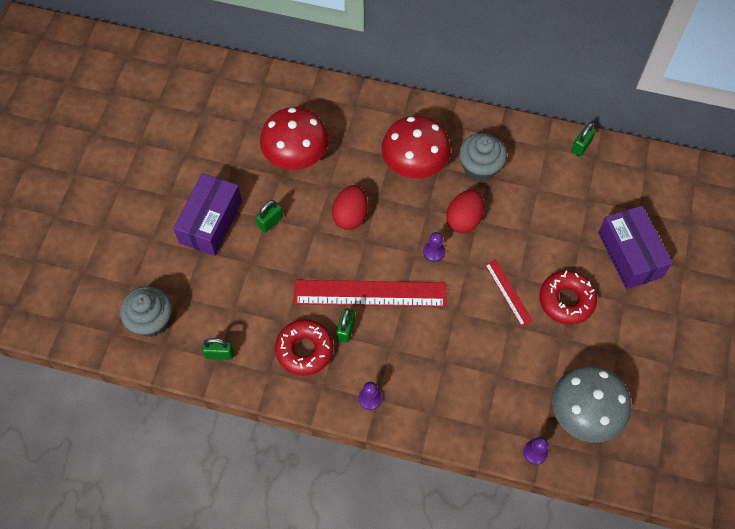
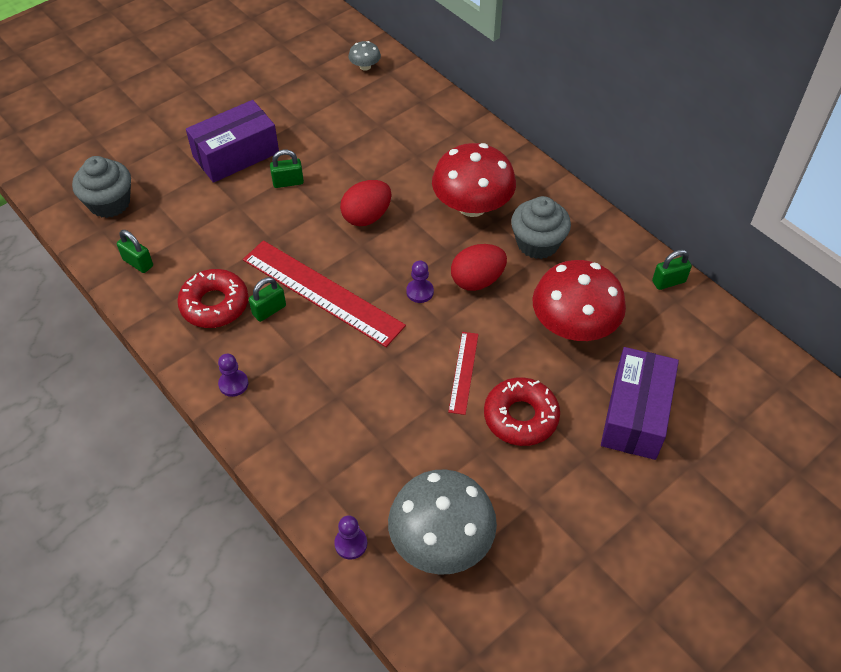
camera: 35 degrees right, 10 degrees down
(241, 89) = (365, 66): none -> grey mushroom
(296, 155) = (364, 141): red mushroom -> red mushroom (574, 325)

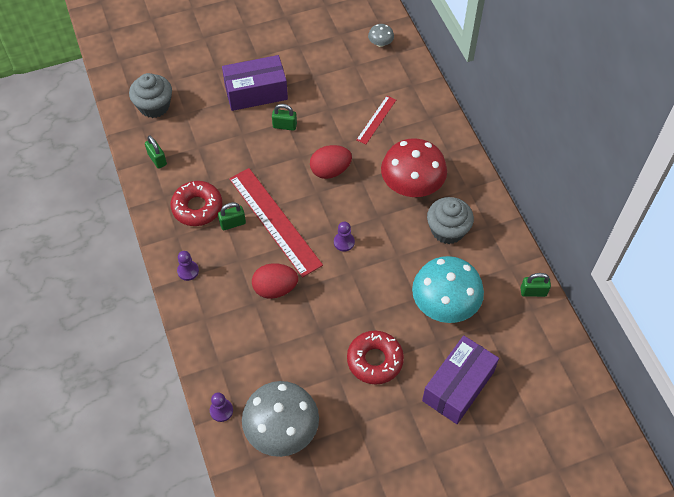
camera: 20 degrees right, 5 degrees up
(463, 372) = (349, 313): red ruler -> red ruler (376, 119)
(477, 280) = (389, 246): red egg -> red egg (275, 289)
(574, 325) = (445, 304): red mushroom -> turquoise mushroom

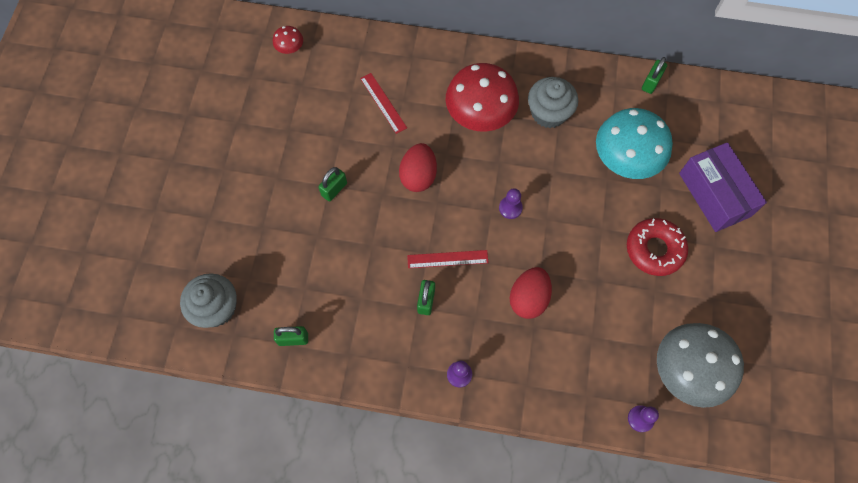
camera: 60 degrees left, 10 degrees up
(197, 207) = (384, 327): red donut -> none
(256, 92) = (271, 194): purple box -> none
(274, 221) = (447, 259): red ruler -> red ruler, size x0.50
(380, 43) = (290, 48): grey mushroom -> red mushroom

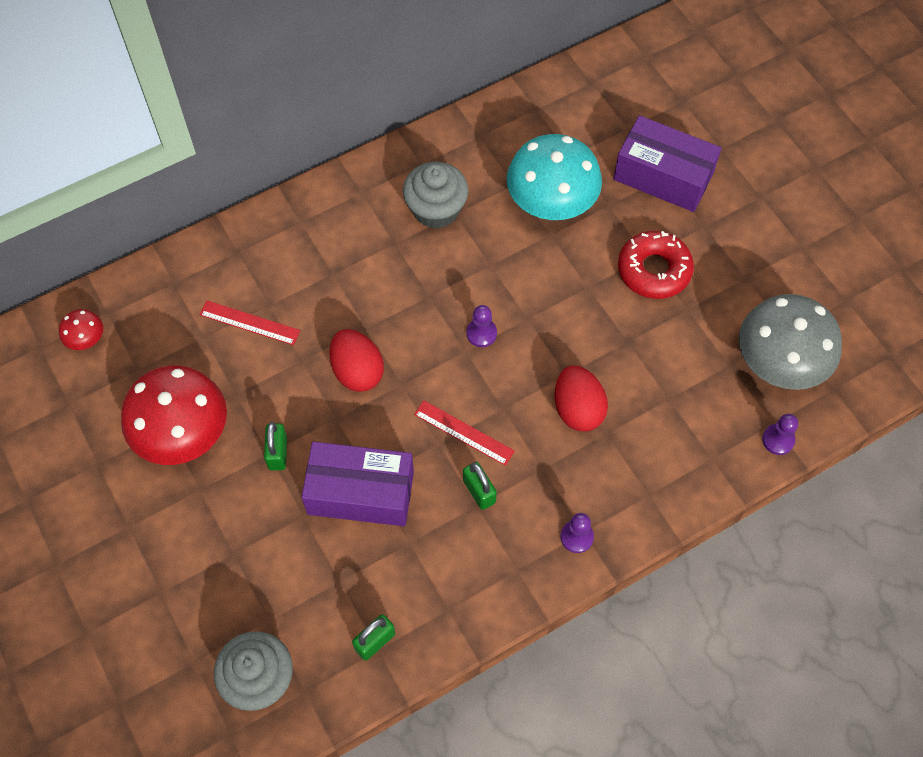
camera: 40 degrees left, 5 degrees down
(359, 248) = (361, 492): none -> purple box
(447, 259) = (463, 433): red ruler -> red ruler turned 75 degrees clockwise
(480, 114) = (366, 260): red mushroom -> red mushroom (182, 432)
(651, 83) = (511, 109): green padlock -> none

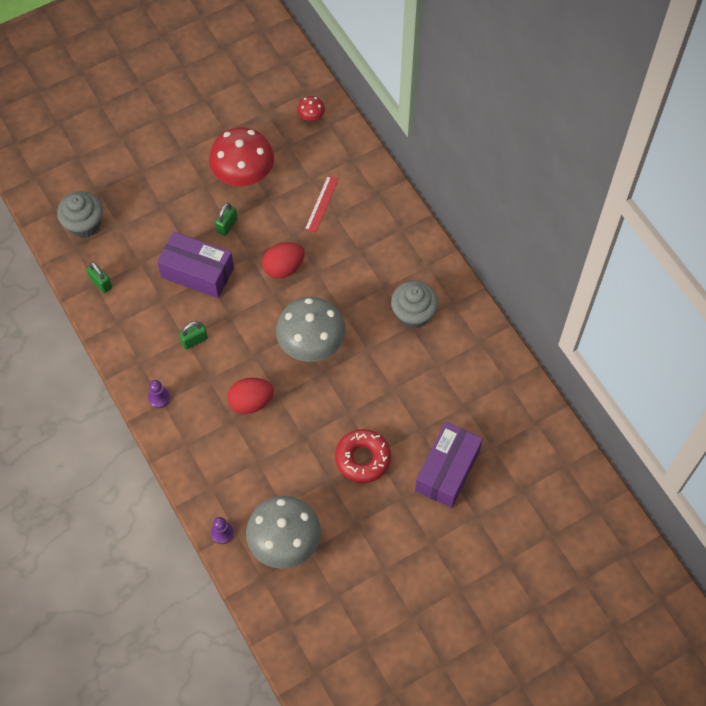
camera: 90 degrees right, 0 degrees up
(278, 453) = (227, 225): green padlock -> green padlock turned 60 degrees counterclockwise
(361, 492) = (197, 272): purple box -> purple box turned 75 degrees counterclockwise
(463, 433) = (236, 331): red ruler -> none
(481, 333) = (311, 342): purple pawn -> grey mushroom
(551, 201) = (422, 390): turquoise mushroom -> none

